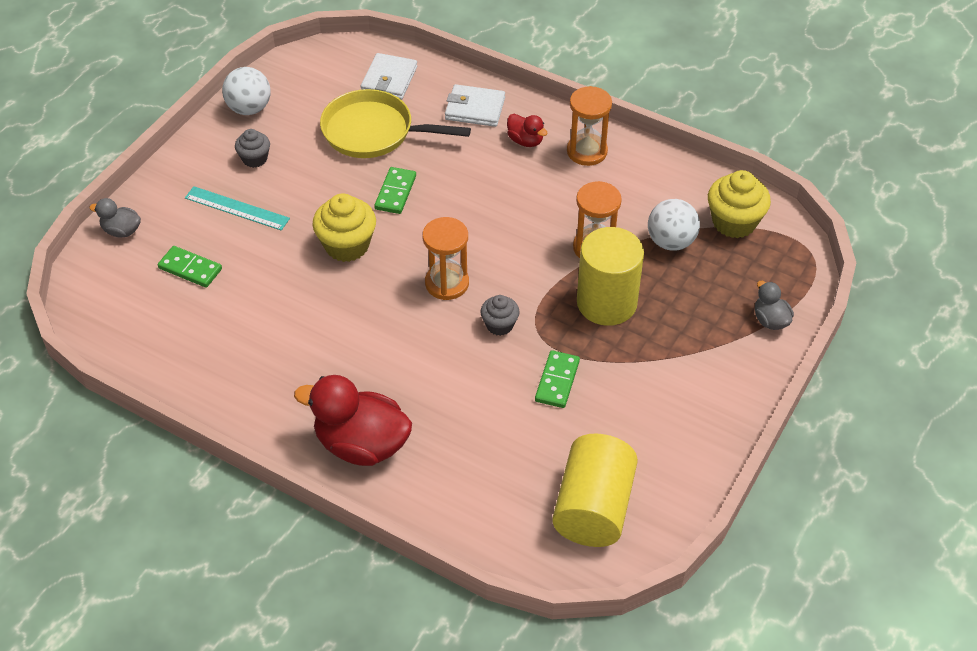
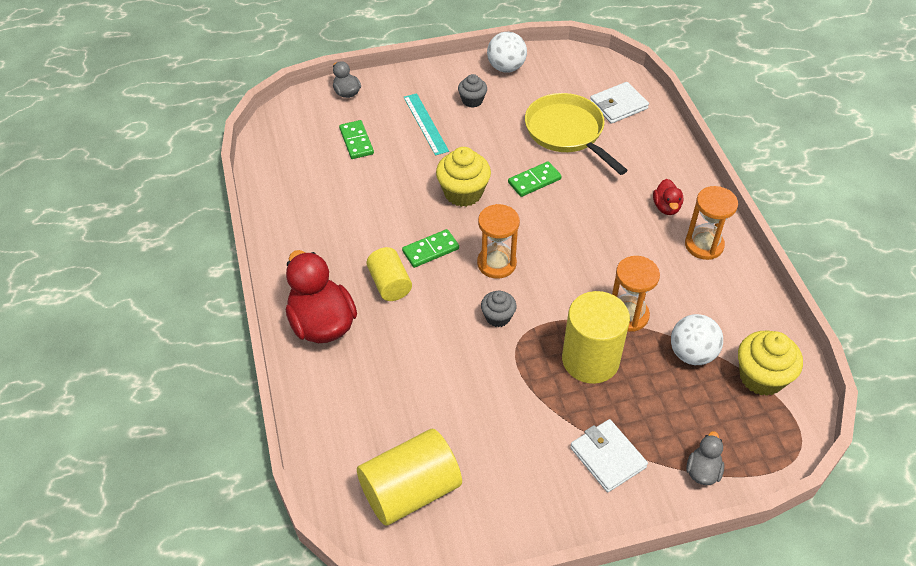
camera: 45 degrees right, 0 degrees up
(379, 367) = (390, 284): none -> yellow cylinder
(475, 109) = (655, 162): white wallet -> white wallet (607, 457)
(557, 381) = (490, 385): green domino -> green domino (430, 250)

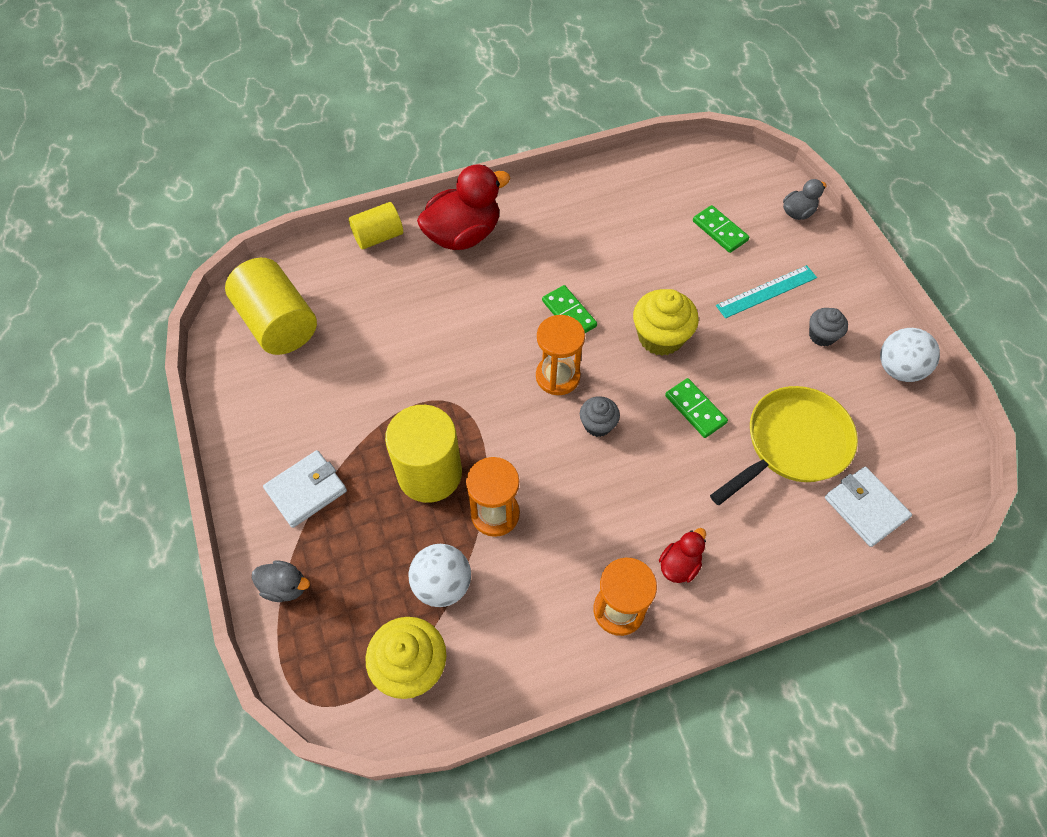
camera: 85 degrees right, 10 degrees up
(356, 141) = (720, 231): green domino -> green domino turned 75 degrees clockwise
(390, 284) = (518, 283): yellow cylinder -> yellow cylinder (378, 236)
(498, 317) = (482, 381): grey cupcake -> grey cupcake (598, 424)
(666, 207) = (679, 565): red duck -> red duck turned 135 degrees clockwise

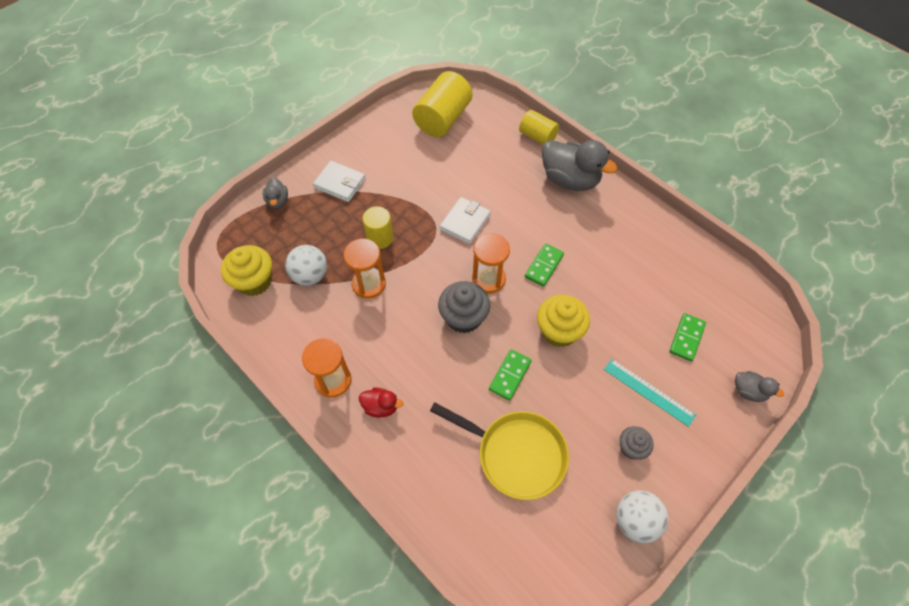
camera: 65 degrees right, 0 degrees up
(429, 473) = (380, 238): yellow cylinder -> yellow cylinder, size x0.60
(463, 235) = (570, 179): red duck -> grey duck
(598, 424) = (463, 317): grey cupcake -> grey cupcake, size x1.70
(865, 508) = (487, 526): white wallet -> white wallet (465, 222)

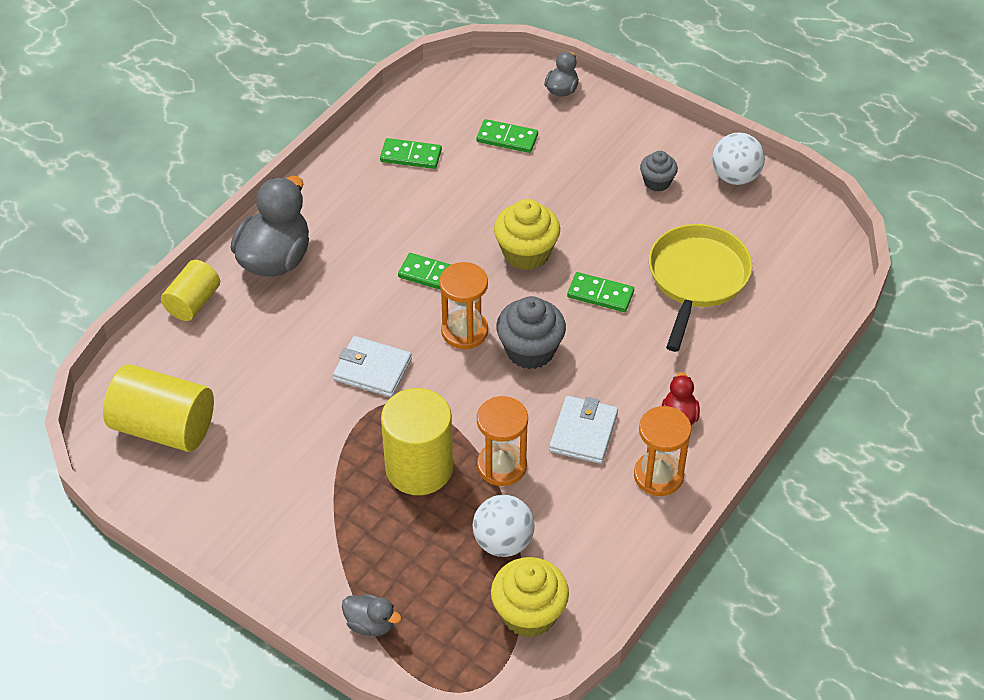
camera: 100 degrees left, 10 degrees down
(278, 201) = (370, 624): grey duck -> grey duck turned 45 degrees clockwise
(340, 183) = (321, 543): white wallet -> white wallet (583, 432)
(380, 238) = (419, 468): yellow cylinder -> yellow cylinder, size x1.66
(648, 392) = (586, 169): turquoise ruler -> none
(667, 268) = (411, 156): none -> green domino

